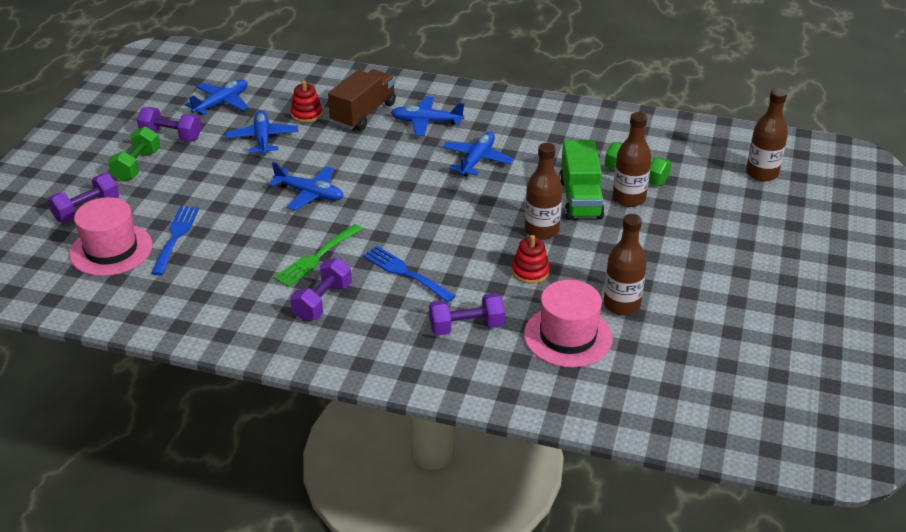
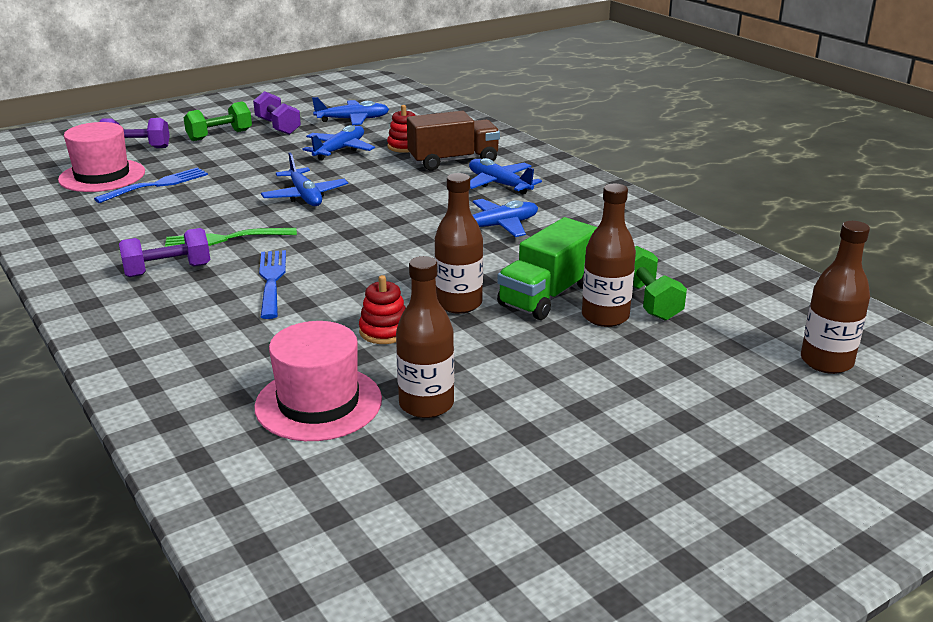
camera: 40 degrees right, 10 degrees down
(466, 327) = (241, 346): purple dumbbell -> none

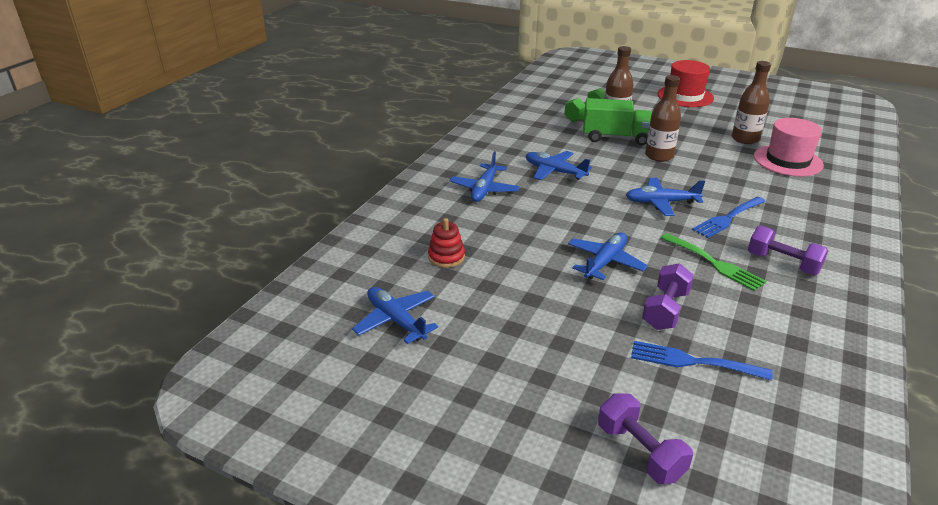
camera: 120 degrees left, 5 degrees up
(102, 176) = (728, 421): pink hat -> none
(219, 135) = (533, 400): green dumbbell -> none
(278, 127) = (464, 367): purple dumbbell -> purple dumbbell (665, 310)
(340, 150) = (490, 290): blue plane -> blue plane (661, 203)
(384, 331) = (714, 166): red stacking toy -> none
(453, 161) = (457, 222): brown truck -> none
(663, 439) = (685, 96): none -> red hat
(826, 362) = (585, 80): brown bottle -> none

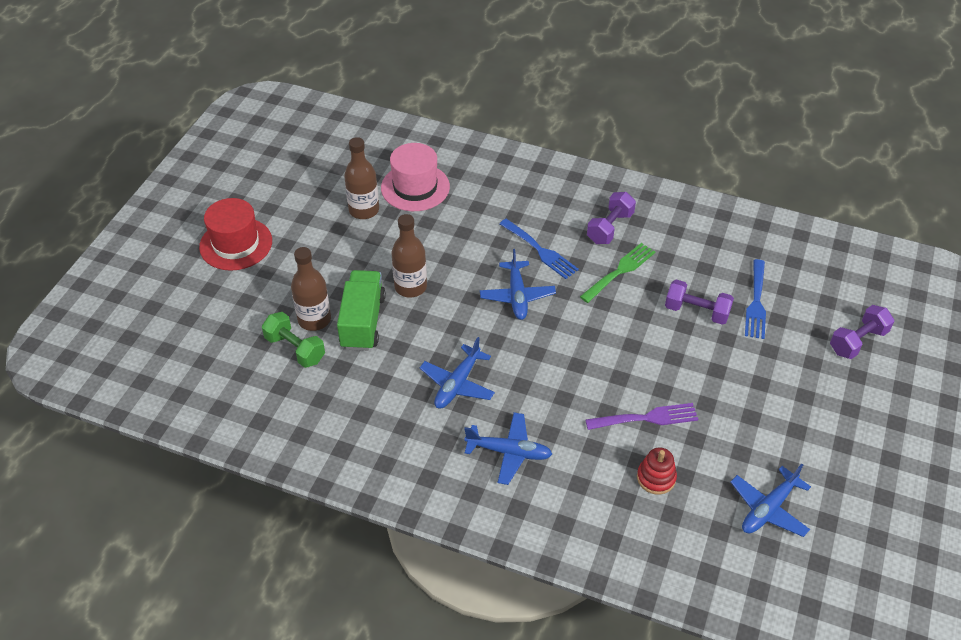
camera: 95 degrees left, 15 degrees up
(515, 259) = (647, 418): none -> purple fork
(605, 262) = (635, 347): blue plane -> none

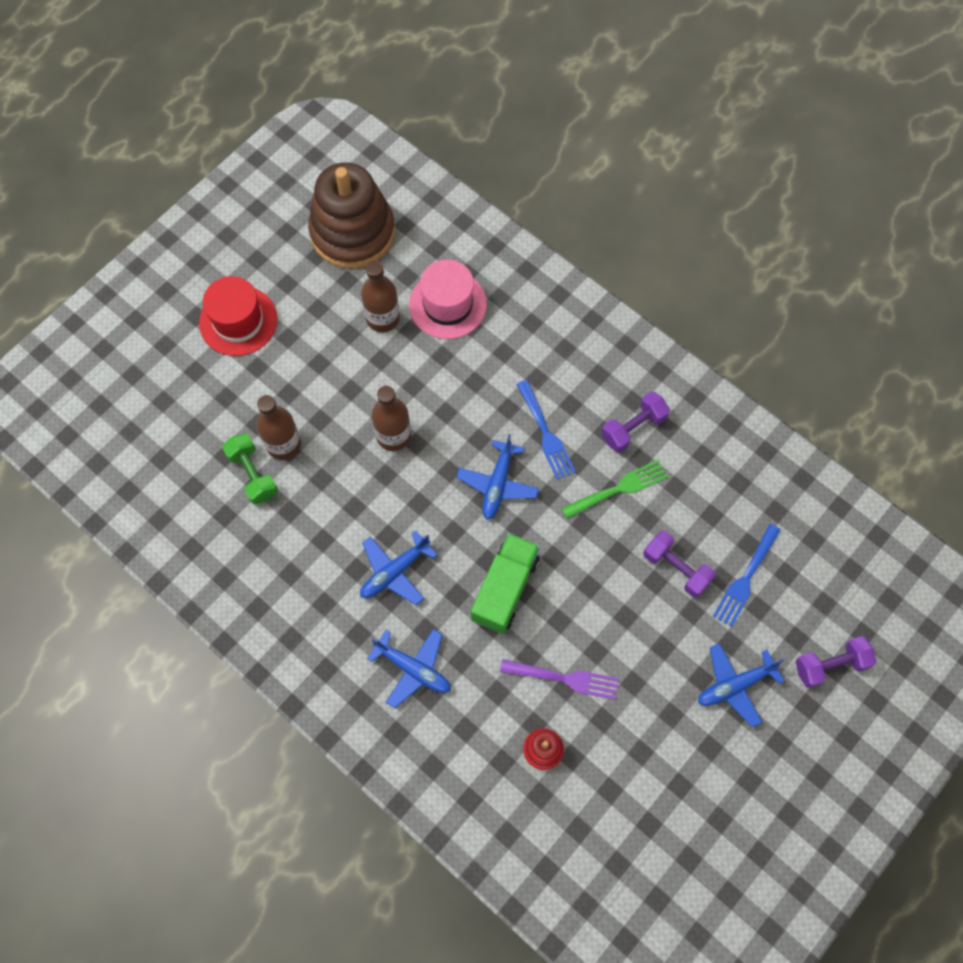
camera: 20 degrees right, 20 degrees up
(312, 161) = (353, 232): none -> brown stacking toy
(363, 322) = (330, 464): green truck -> green truck (505, 589)
(768, 509) = (637, 824): blue plane -> blue plane (734, 685)

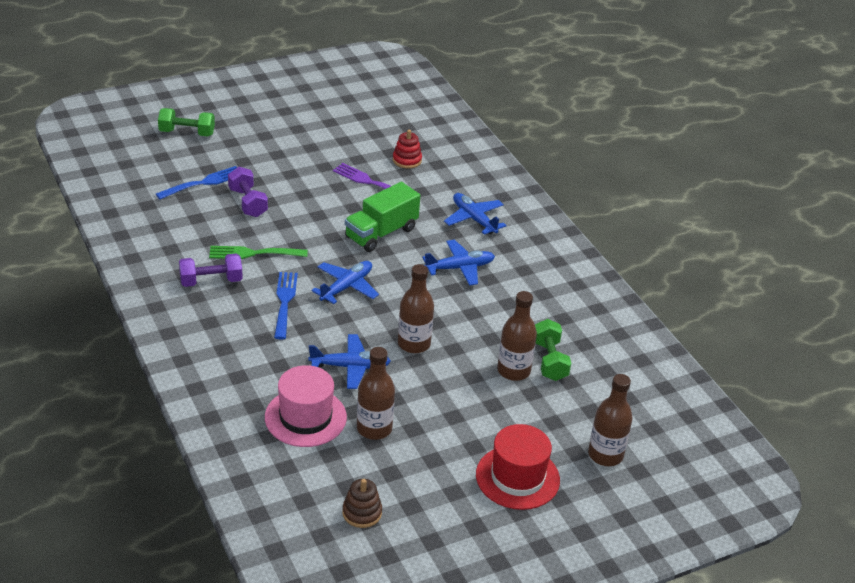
camera: 160 degrees left, 30 degrees down
(167, 379) = (605, 455): none -> brown bottle
(353, 232) = (362, 513): brown stacking toy -> brown stacking toy, size x0.40
(734, 685) = (258, 145): blue plane -> blue plane (350, 367)
(830, 665) = (187, 133): purple dumbbell -> green dumbbell

